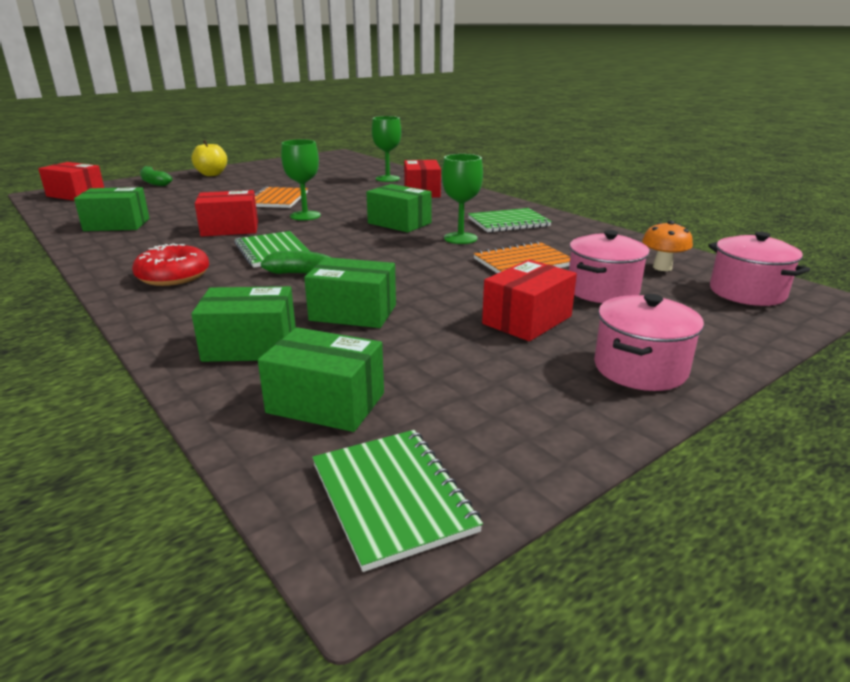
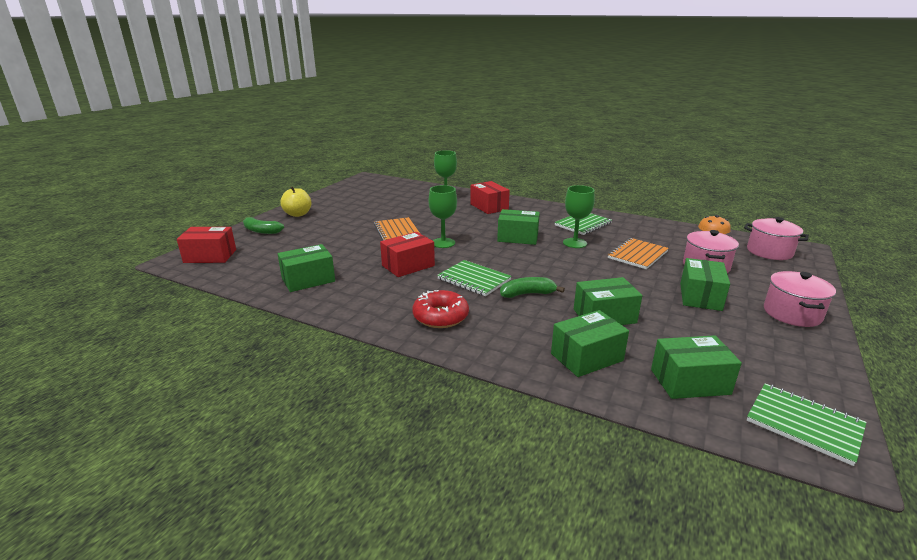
camera: 25 degrees left, 0 degrees up
(527, 320) = (700, 296): red box -> green box

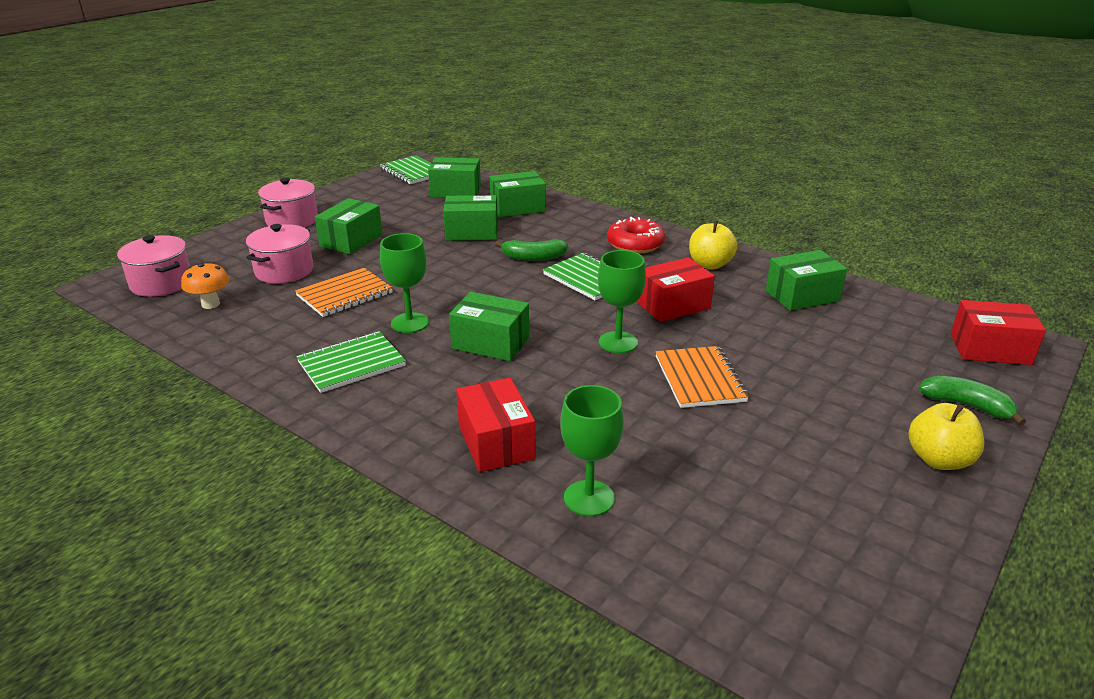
camera: 170 degrees left, 5 degrees up
(372, 300) = (710, 264): none -> yellow apple

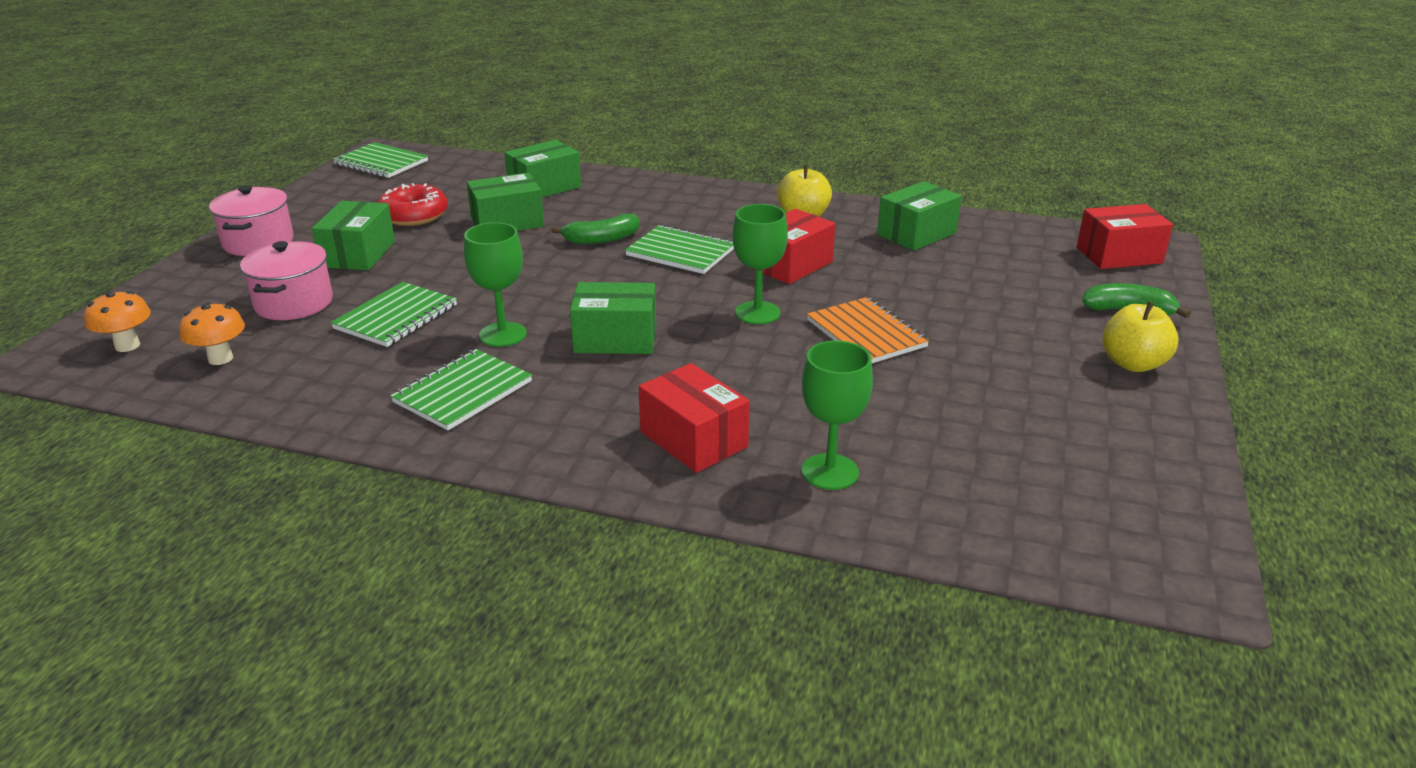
camera: 20 degrees left, 0 degrees up
(161, 283) = (127, 346): pink pot -> orange mushroom
(344, 294) = (396, 317): orange notebook -> green notebook
(455, 191) = (453, 178): green box -> none
(635, 244) = (708, 208): red donut -> red donut (413, 215)

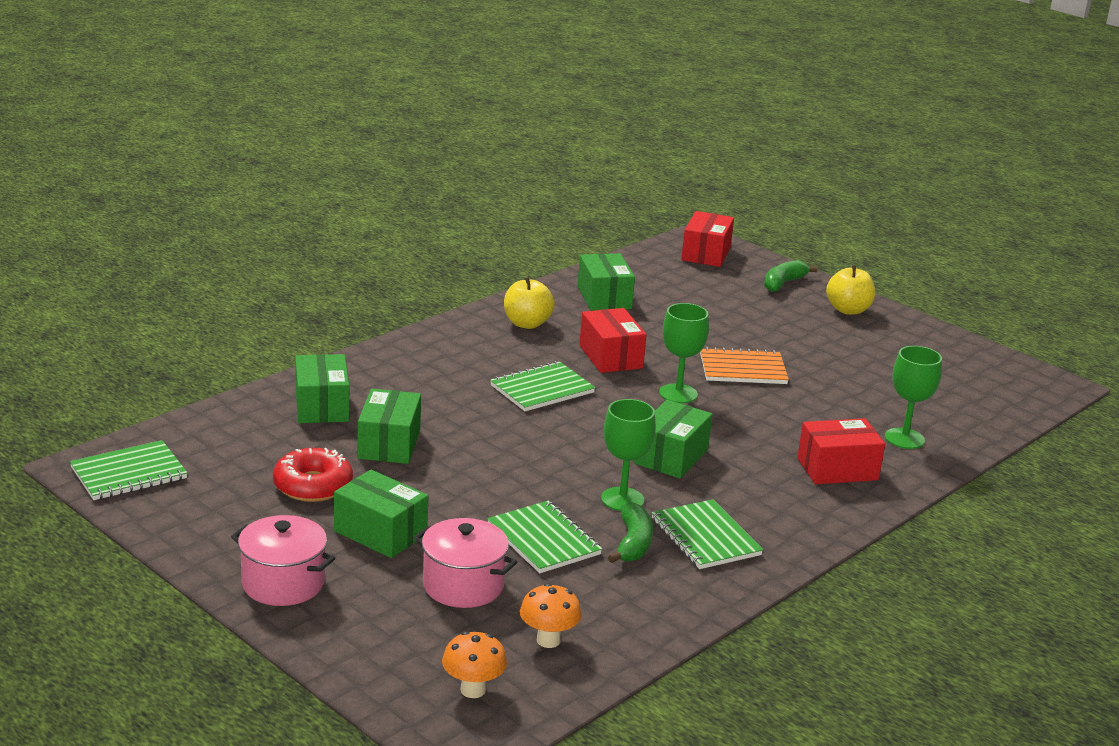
camera: 65 degrees left, 5 degrees down
(601, 239) = (478, 413): green banana -> green banana (633, 543)

